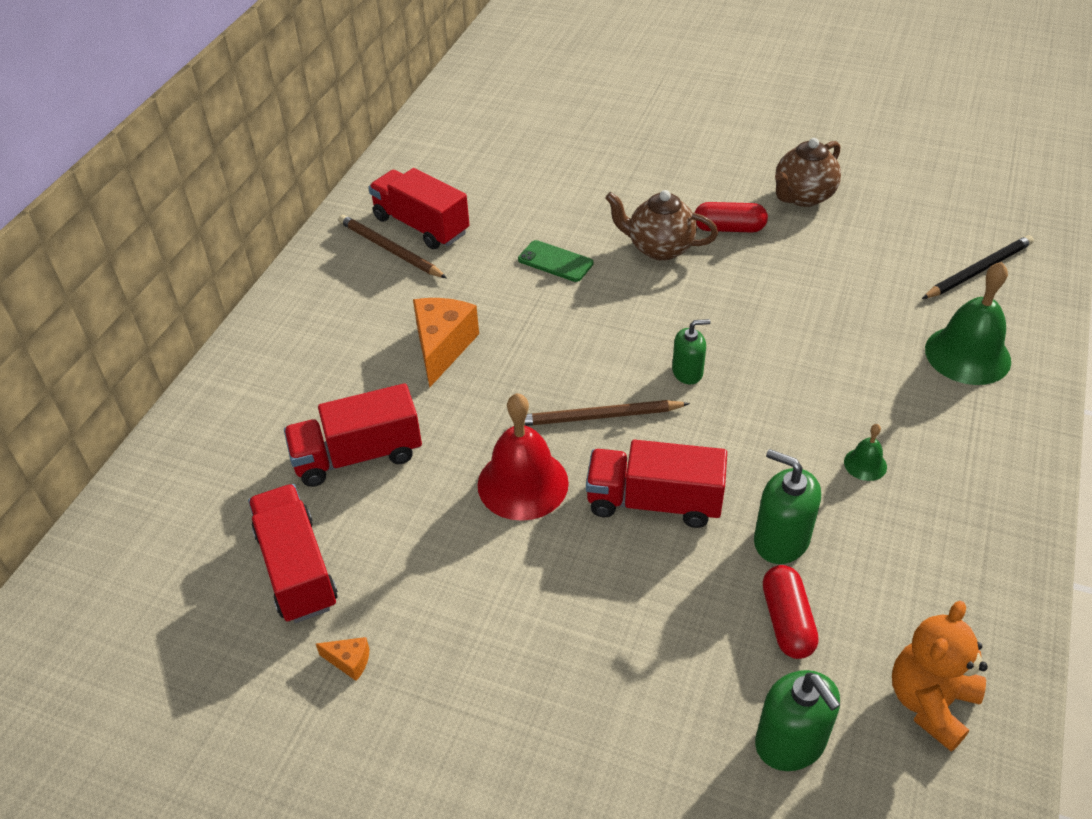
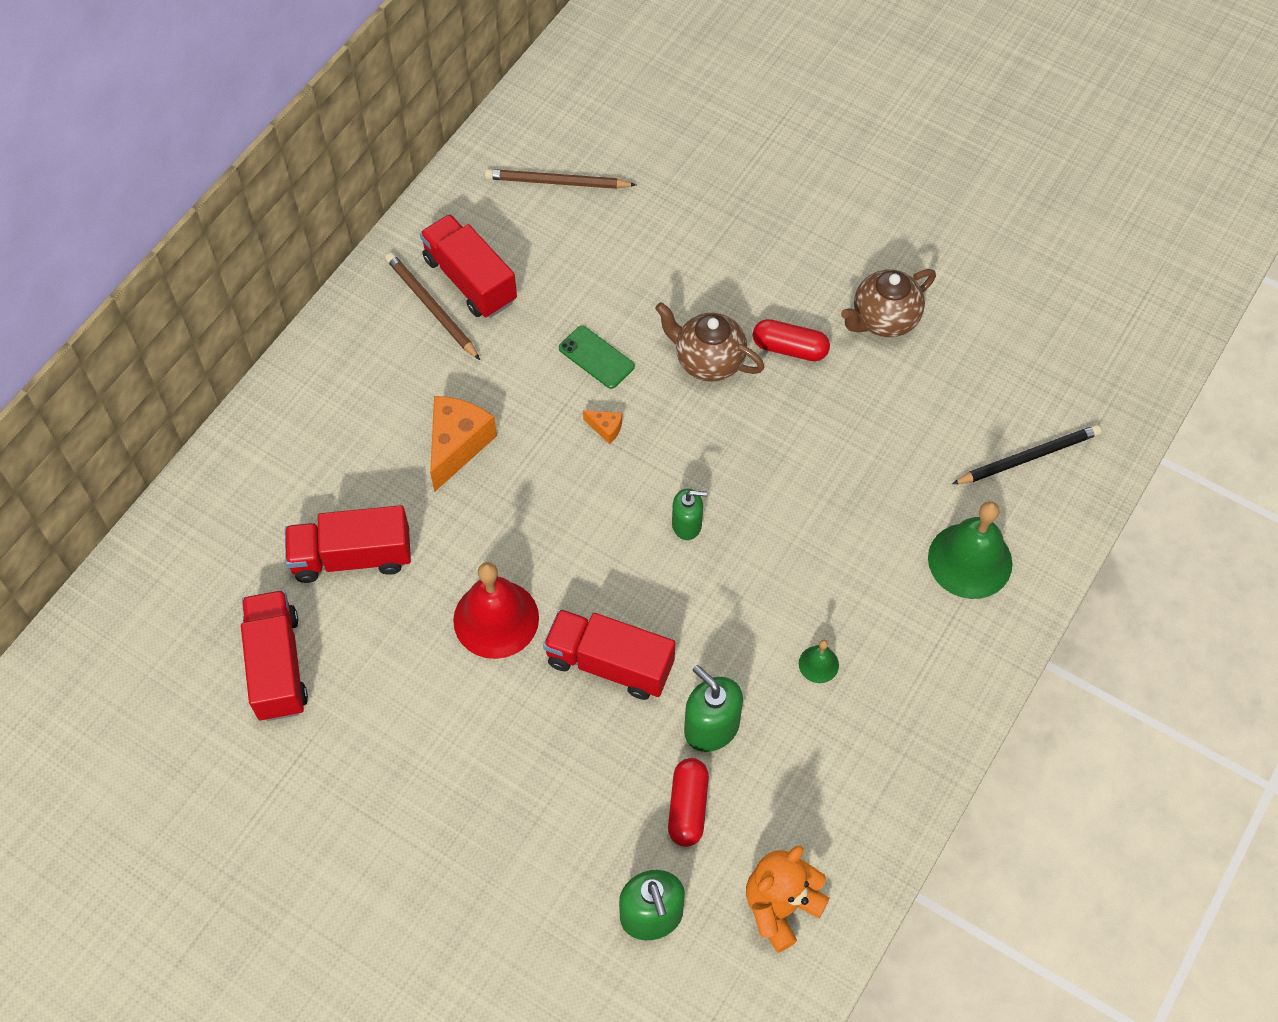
camera: 10 degrees right, 15 degrees up
(349, 661) = (307, 765): orange cheese -> orange cheese (606, 428)
(598, 417) = (585, 559): brown pencil -> brown pencil (557, 182)

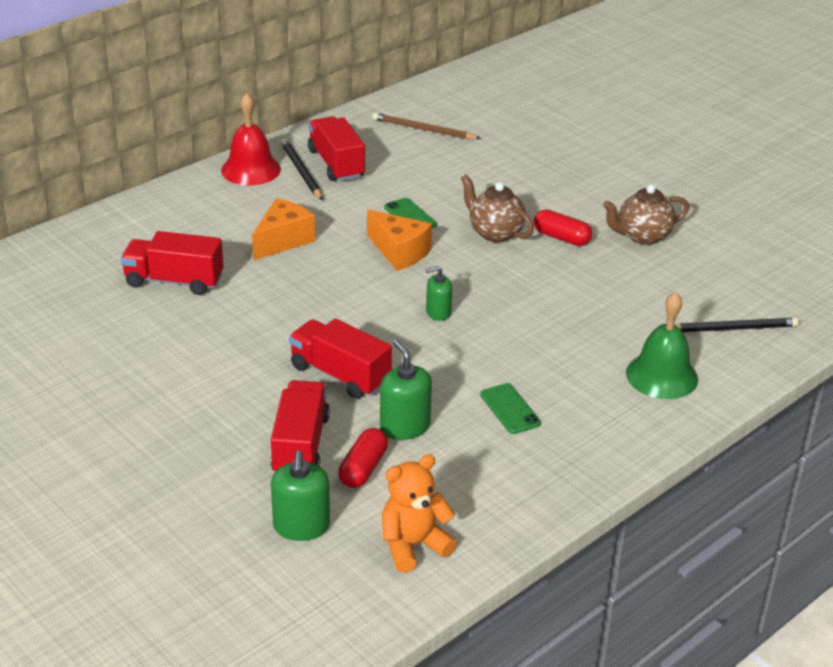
camera: 15 degrees right, 25 degrees down
(277, 666) = (86, 325): red truck -> red truck (300, 445)
(431, 307) = (301, 172): brown pencil -> black pencil
(496, 619) = (264, 333): red bell -> red bell (251, 169)
(606, 428) = (399, 252): orange cheese -> orange cheese, size x2.21
(687, 524) = (438, 312): green soap dispenser -> green soap dispenser turned 150 degrees clockwise
(818, 664) = (510, 409): green bell -> green phone

